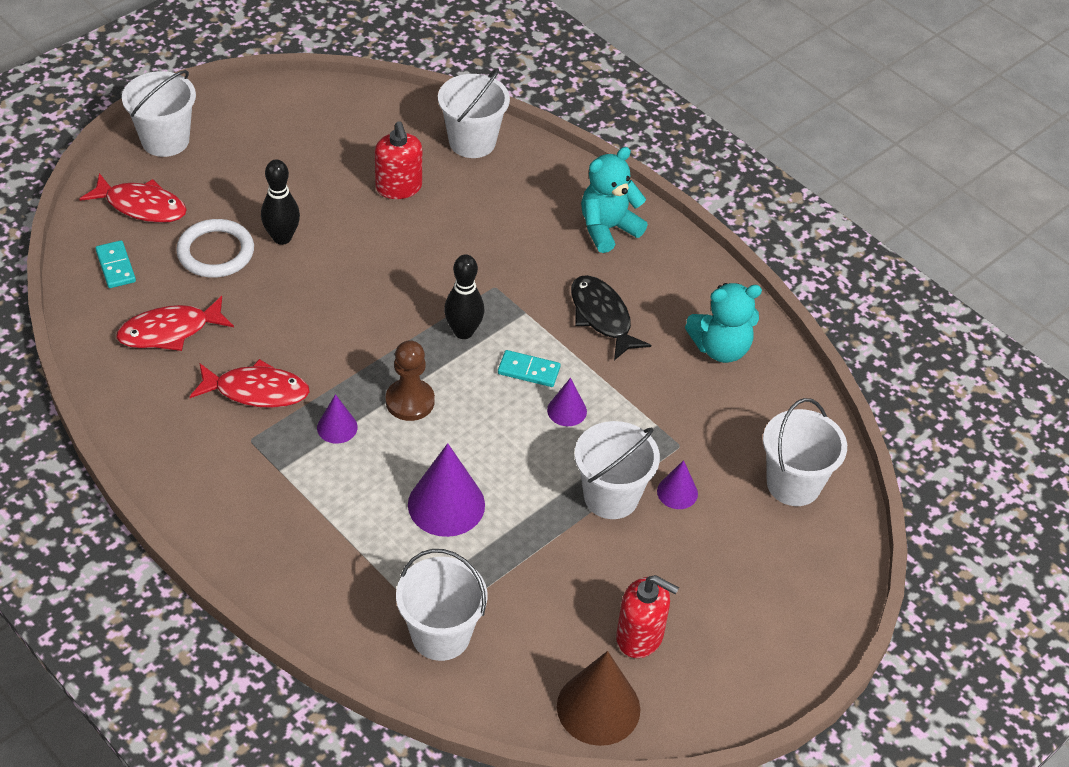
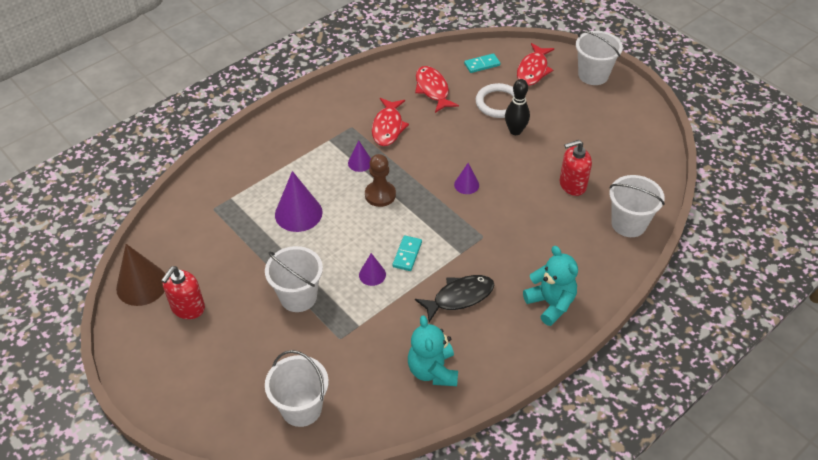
camera: 95 degrees right, 0 degrees up
(441, 635) = (205, 212): white bucket -> none
(463, 332) = (440, 220): black bowling pin -> none
(677, 492) = (299, 334): purple cone -> purple cone (466, 185)

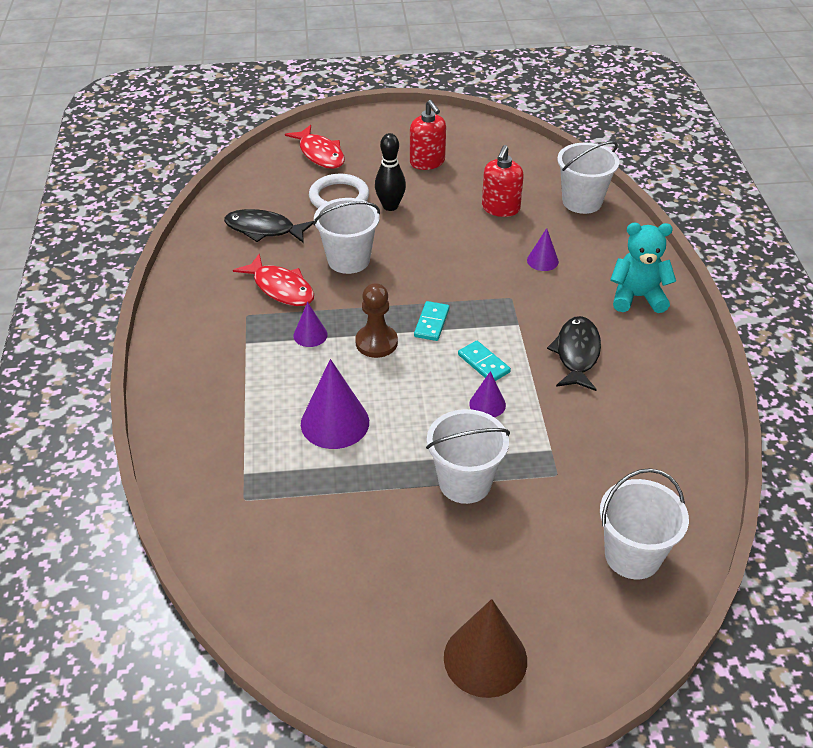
camera: 55 degrees left, 5 degrees down
(142, 285) = (304, 635): brown cone -> brown cone (485, 658)
(188, 308) = (389, 600): red soap dispenser -> red soap dispenser (427, 162)
(432, 89) = (264, 229): red fish -> black fish
(433, 370) = (658, 421): turquoise teddy bear -> none
(466, 185) = (428, 274): purple cone -> purple cone (542, 261)
(482, 64) = (270, 180): turquoise domino -> turquoise domino (432, 323)
(593, 75) = (372, 124): white bucket -> white bucket (348, 260)

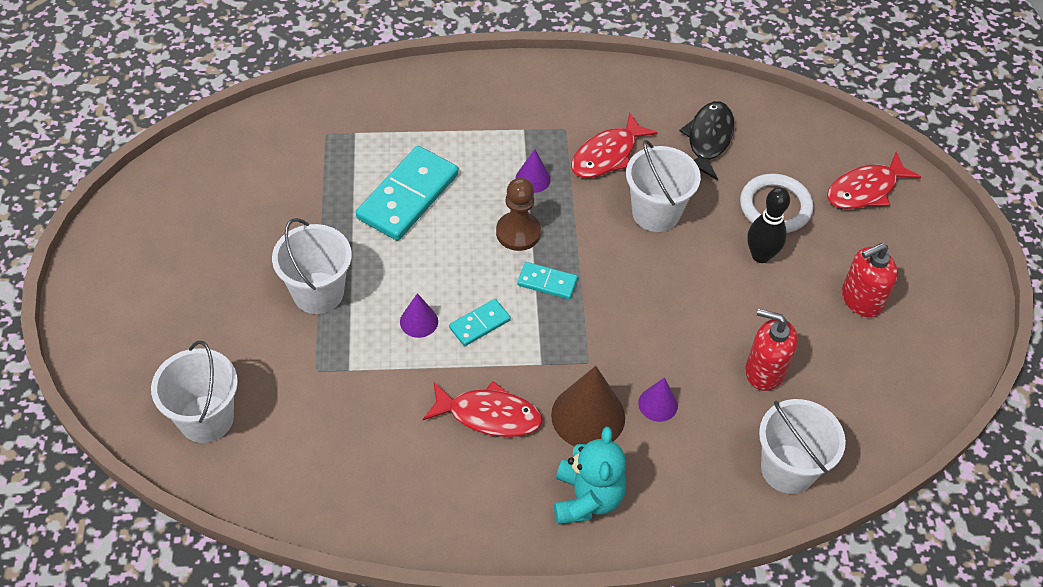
camera: 90 degrees right, 10 degrees up
(335, 422) = (408, 196): purple cone -> turquoise domino
(485, 658) = (128, 290): brown cone -> brown cone (588, 416)
(577, 354) = (489, 415): black fish -> red fish

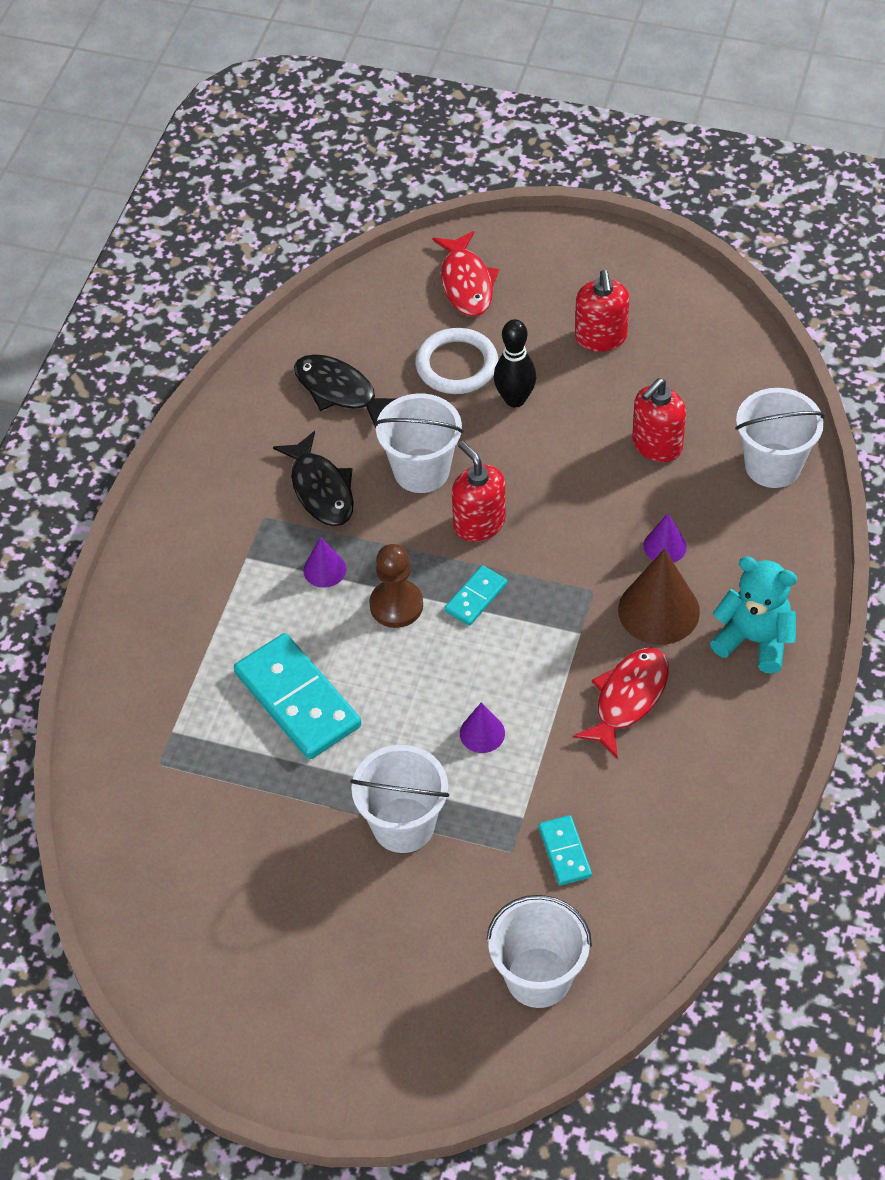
camera: 65 degrees left, 0 degrees up
(480, 324) = (508, 676): turquoise domino -> turquoise domino (565, 852)
(607, 155) = (321, 489): red fish -> black fish
(621, 265) = (479, 523): none -> red soap dispenser

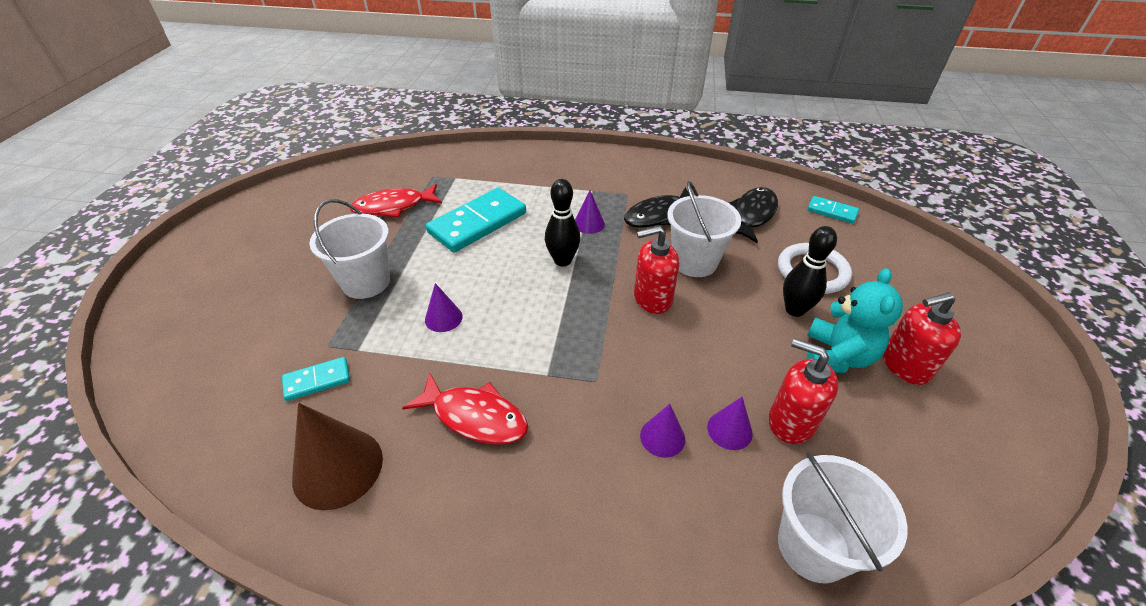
camera: 80 degrees right, 10 degrees down
(396, 605) = (562, 260): brown pawn -> black bowling pin
(466, 283) = (904, 269): red fish -> red fish (393, 207)
(476, 597) = (576, 303): turquoise domino -> turquoise domino (832, 212)
(479, 523) = (652, 298): red soap dispenser -> red soap dispenser turned 150 degrees counterclockwise
(538, 977) = (202, 372): white bucket -> none
(658, 610) = (581, 436): brown cone -> brown cone (338, 468)
(661, 493) = (729, 430): none -> purple cone
(754, 640) = (552, 535): turquoise teddy bear -> turquoise teddy bear (837, 356)

